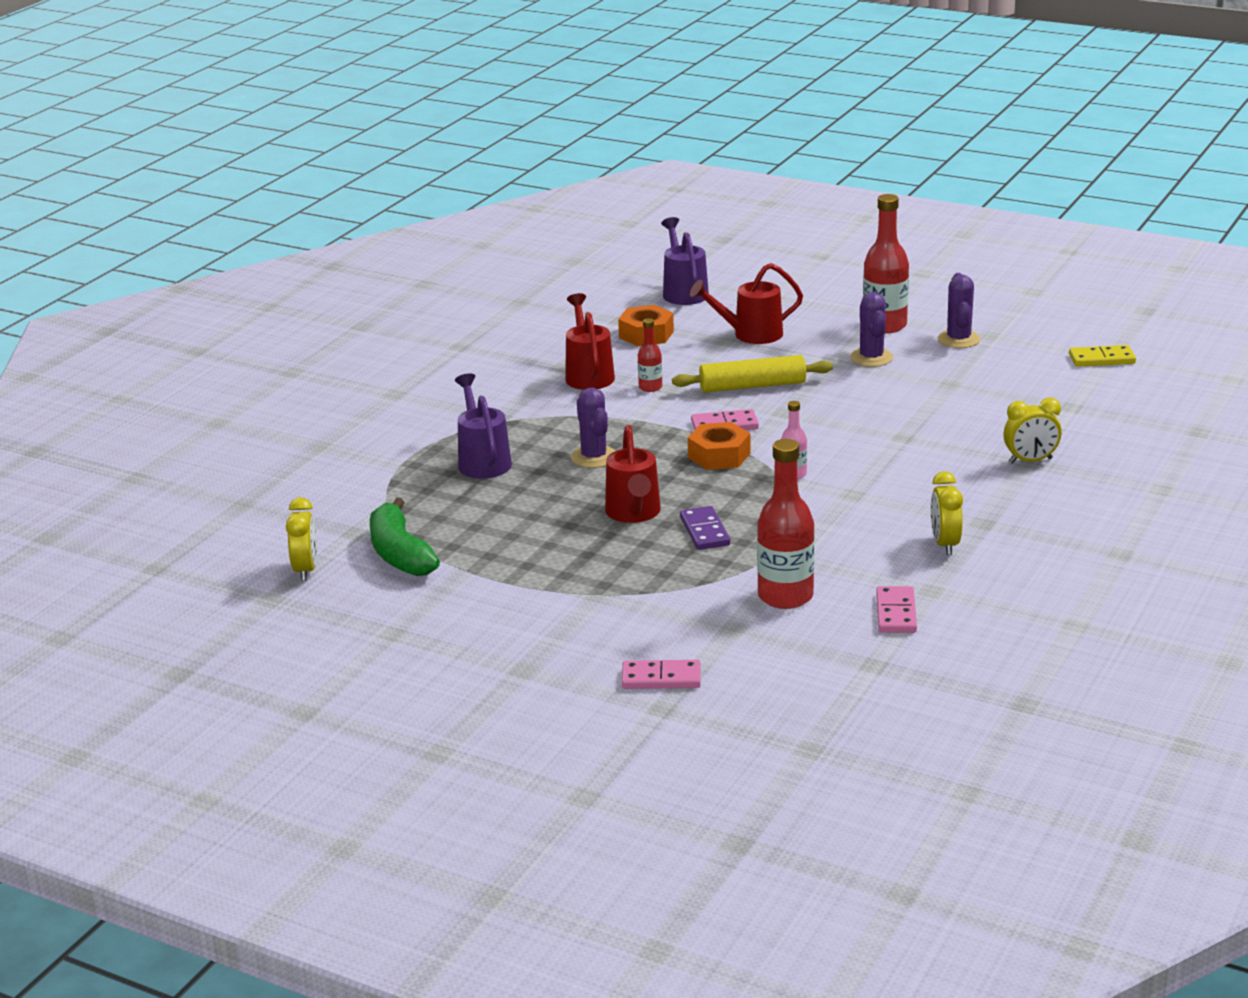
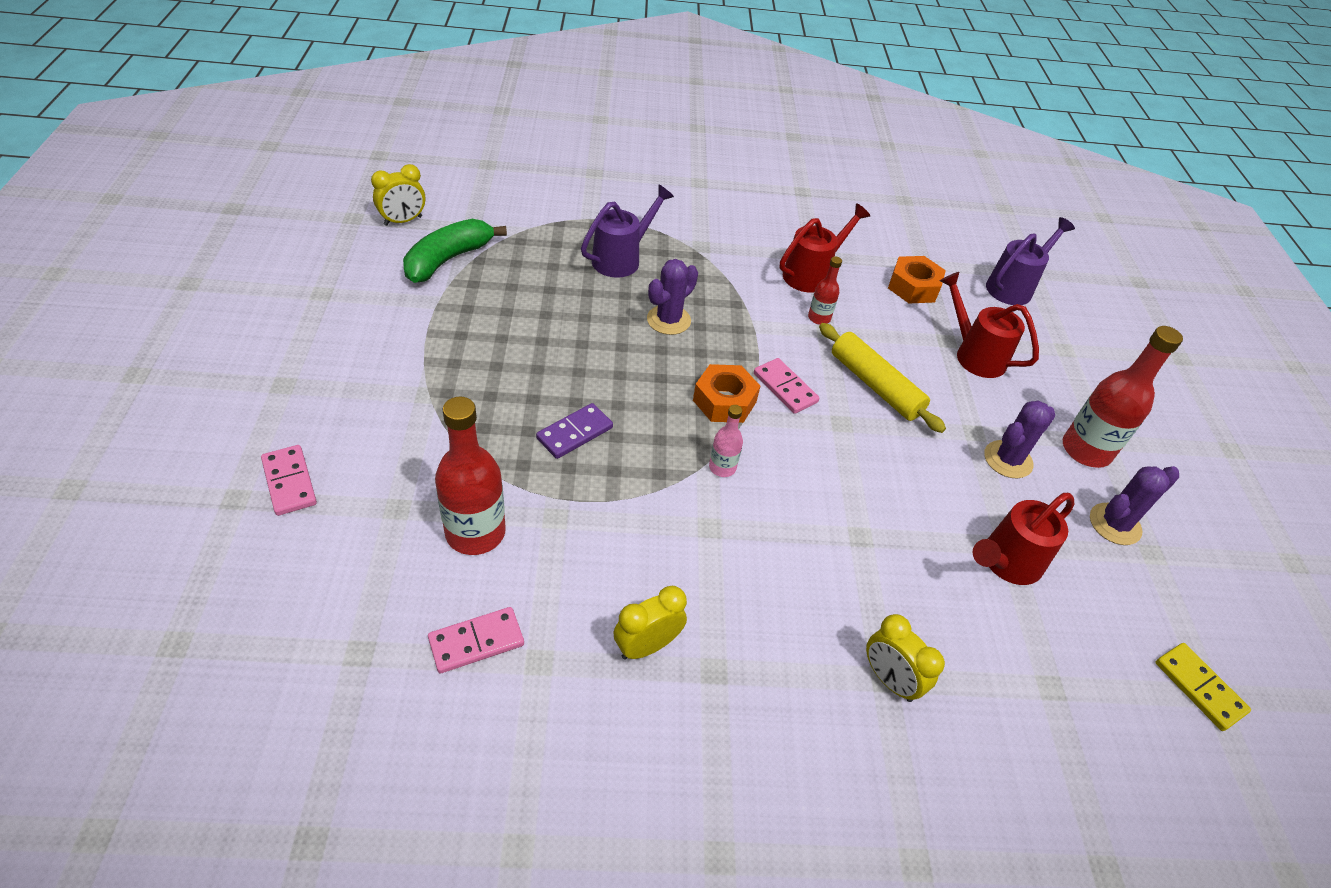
camera: 55 degrees right, 20 degrees up
(633, 514) = (582, 375): red watering can -> red watering can (1005, 563)

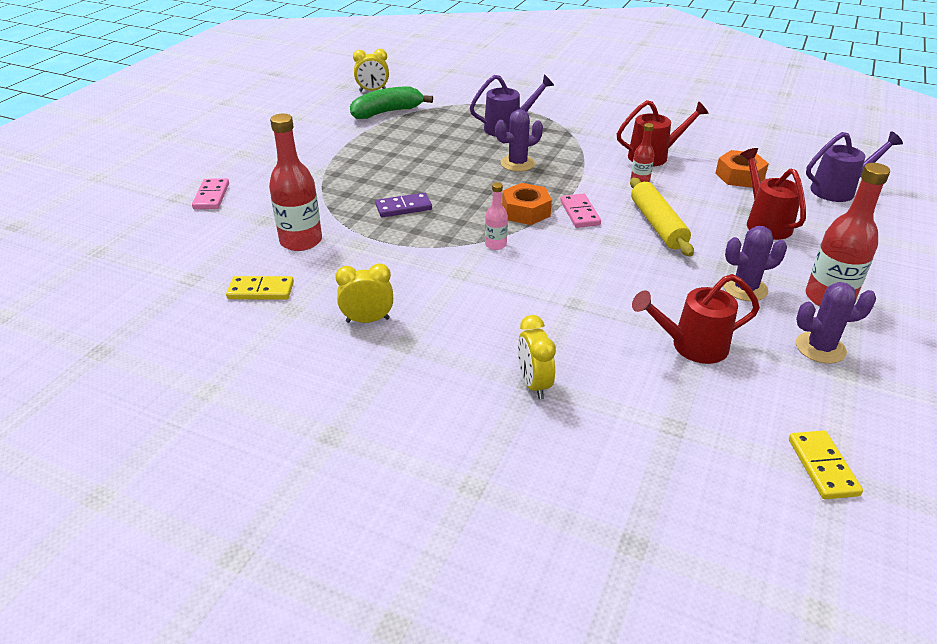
camera: 30 degrees right, 10 degrees down
(476, 641) = (261, 290): pink domino -> yellow domino

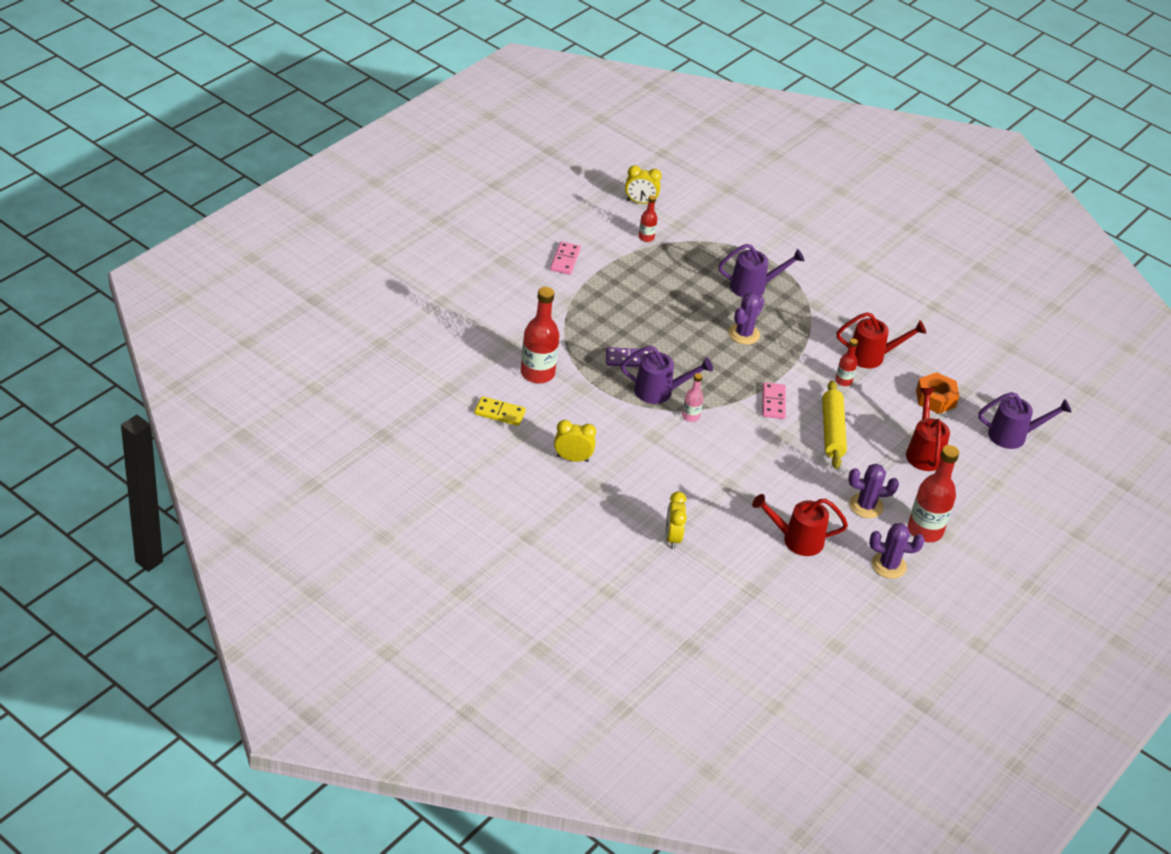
camera: 10 degrees right, 5 degrees up
(211, 196) = (472, 306): pink domino -> pink domino (565, 260)
(387, 112) = (646, 237): green banana -> red bottle
(450, 229) = (659, 391): none -> purple watering can
(517, 163) = (744, 334): purple cactus -> purple cactus turned 45 degrees counterclockwise
(525, 211) = (728, 389): orange nut -> none
(822, 467) = (831, 638): yellow domino -> none

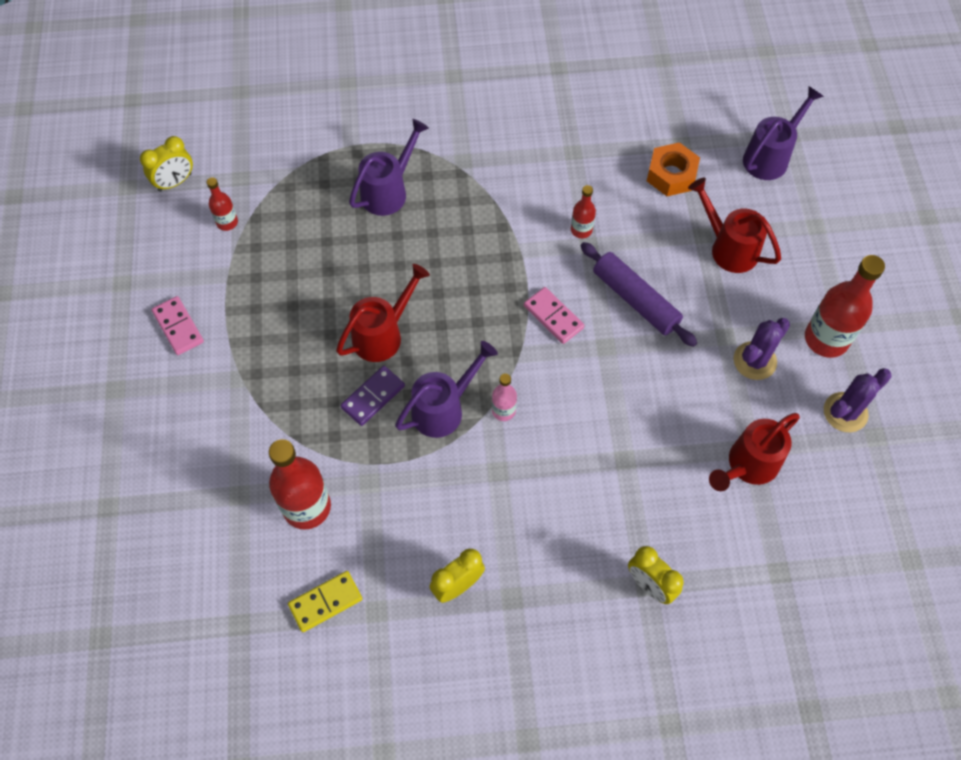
camera: 40 degrees left, 20 degrees up
(744, 334) = (441, 258): purple cactus -> none
(832, 431) = (635, 300): yellow rolling pin -> purple rolling pin
(872, 356) = (572, 177): red watering can -> red watering can (383, 334)

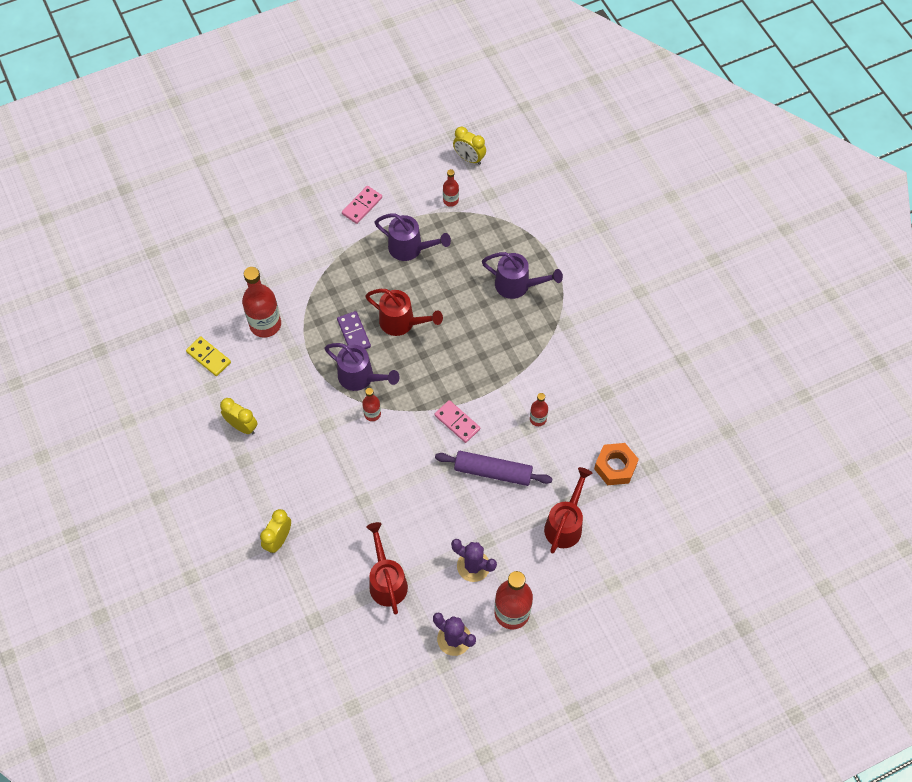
camera: 70 degrees right, 0 degrees up
(373, 397) = (354, 333): purple domino -> purple domino turned 45 degrees clockwise
(503, 411) = (372, 414): pink bottle -> red bottle
(553, 317) = (457, 422): pink domino -> pink domino turned 75 degrees counterclockwise
(635, 300) = (493, 472): purple rolling pin -> purple rolling pin turned 75 degrees clockwise
(747, 466) = (387, 581): red watering can -> red watering can turned 45 degrees clockwise
(770, 157) = (666, 534): purple watering can -> purple watering can (410, 248)

